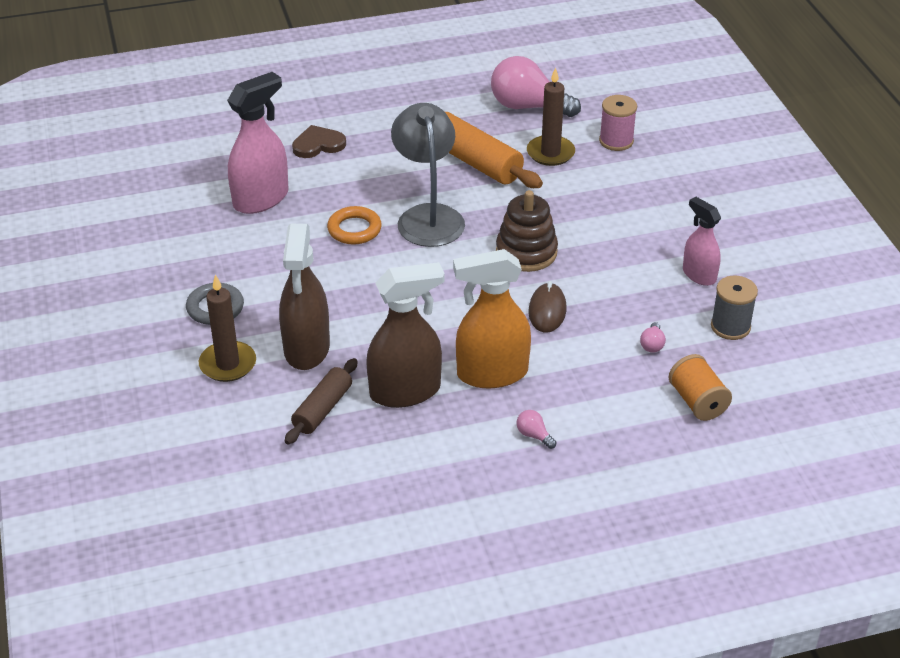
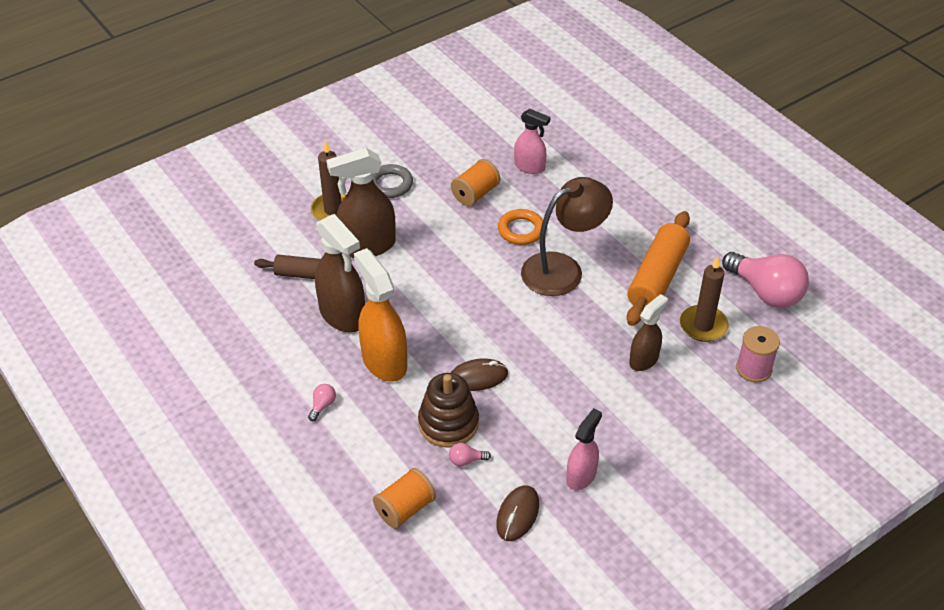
camera: 70 degrees right, 5 degrees up
(261, 199) = (529, 167): pink spray bottle -> pink spray bottle, size x0.60
(276, 247) = (475, 194): none -> orange spool
(318, 144) = (620, 176): brown heart -> none
(428, 216) = (563, 269): grey lamp -> brown lamp
(526, 252) = (549, 344): brown stacking toy -> brown stacking toy (448, 423)
(528, 107) = (765, 292): pink light bulb -> pink light bulb turned 135 degrees clockwise
(575, 199) = (644, 359): none -> brown spray bottle
(730, 327) = (517, 515): grey spool -> brown mouse

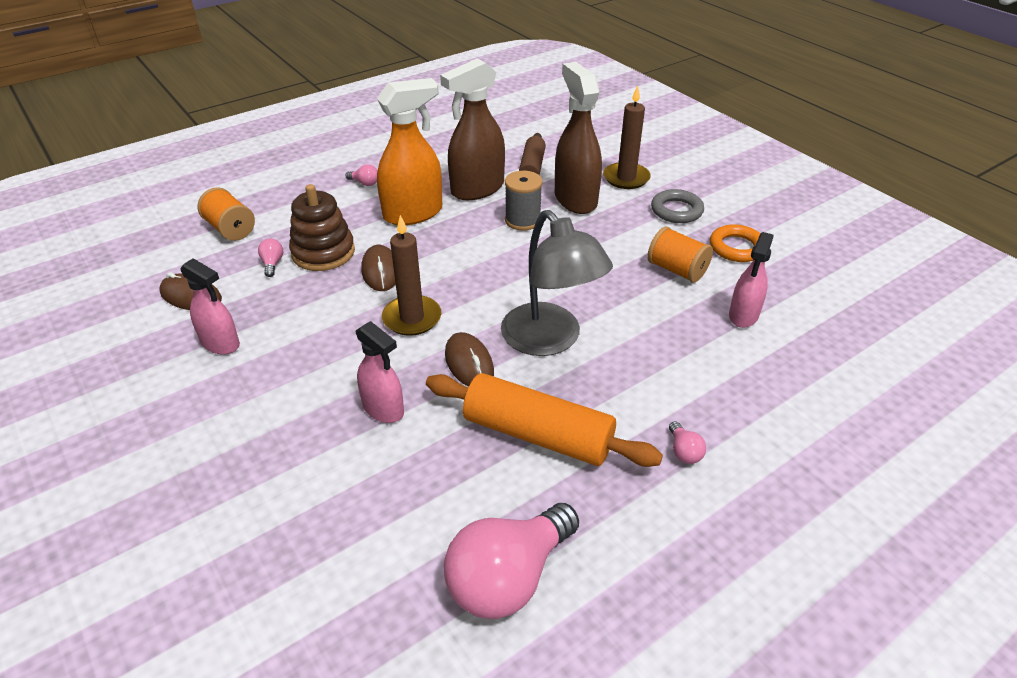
camera: 90 degrees right, 5 degrees down
(400, 282) = (523, 220): none -> grey spool
(521, 230) = (617, 306): orange ring -> orange ring (736, 247)
(563, 269) = (550, 340): brown lamp -> grey lamp
(592, 314) = (469, 363): none -> brown mouse
(644, 359) = (383, 409): brown spray bottle -> pink spray bottle
(662, 212) = (684, 451): none -> pink light bulb
(703, 325) = (439, 481): brown candle -> brown candle (412, 318)
(753, 369) = (343, 536): pink spool -> none

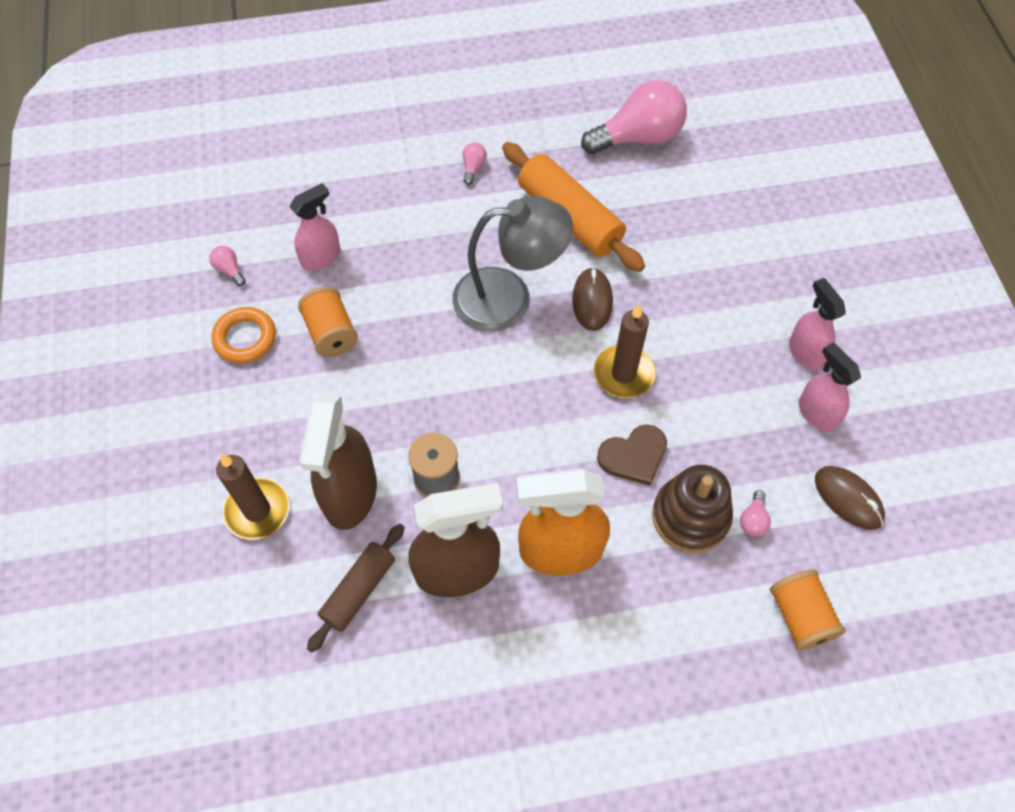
camera: 155 degrees left, 20 degrees up
(365, 183) = (601, 654): pink light bulb -> pink light bulb (229, 270)
(380, 271) = (634, 456): brown mouse -> brown heart
(383, 409) = (681, 283): pink spray bottle -> pink spray bottle (805, 352)
(550, 340) = (509, 298): grey lamp -> grey lamp turned 90 degrees clockwise
(676, 210) = (252, 421): grey ring -> none

